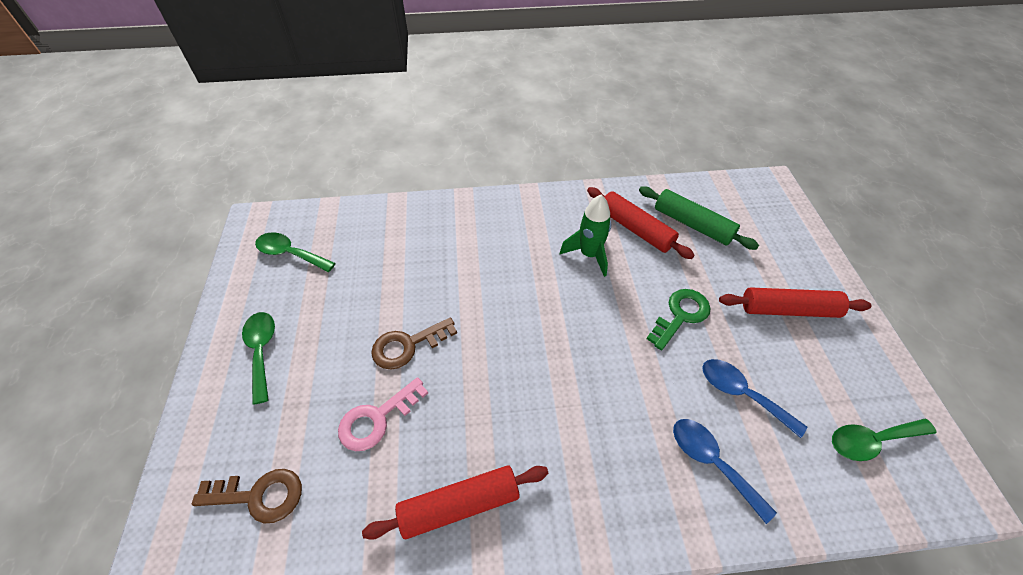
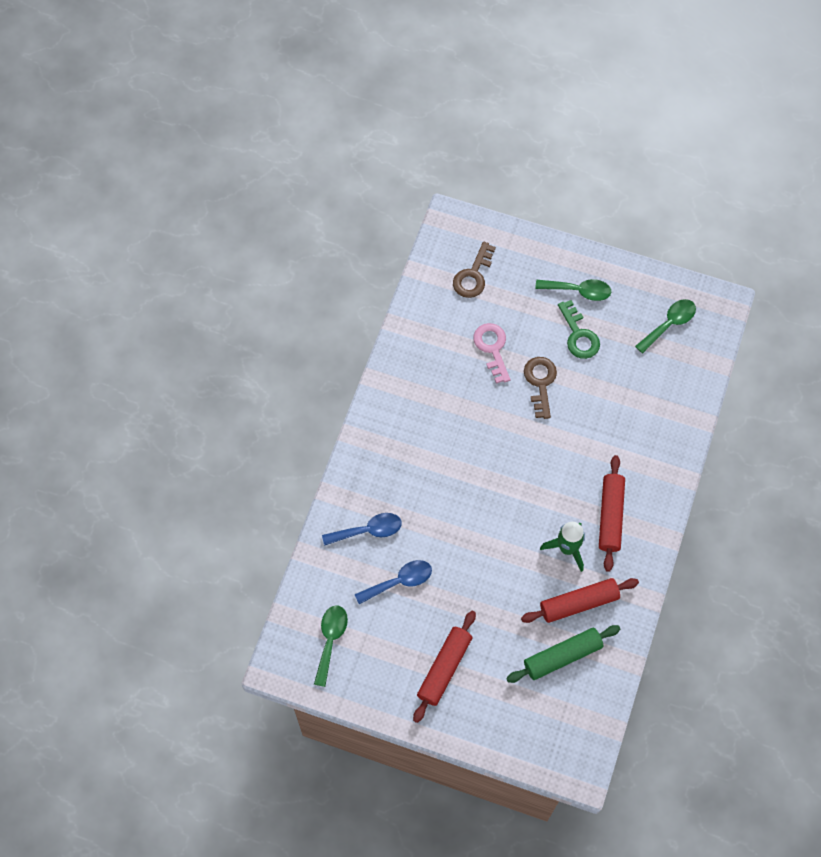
camera: 115 degrees right, 15 degrees up
(459, 505) = (415, 377): red rolling pin -> red rolling pin (610, 516)
(680, 315) = (478, 583): green key -> green key (579, 335)

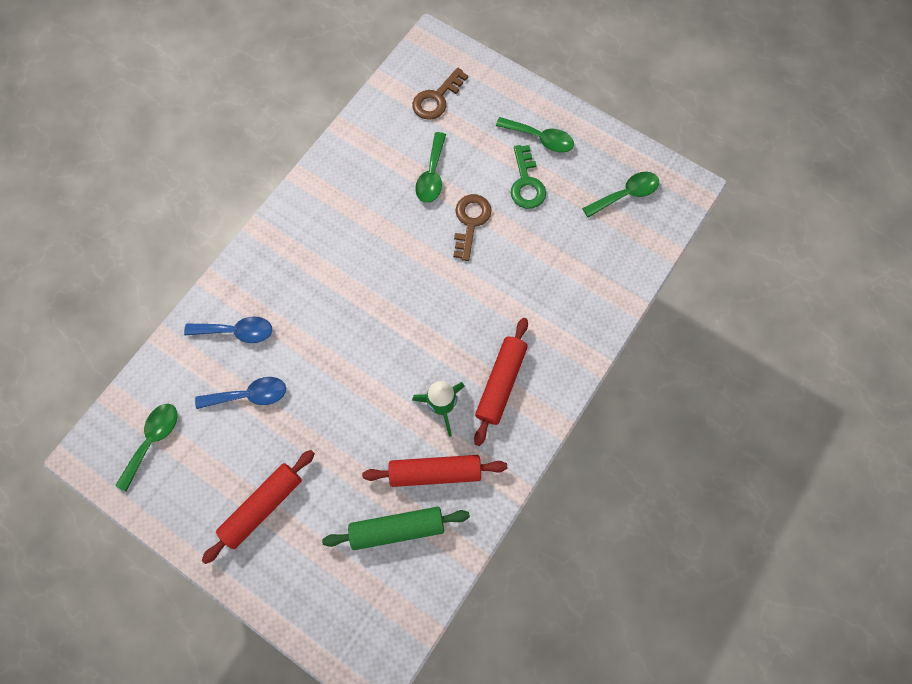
camera: 15 degrees right, 5 degrees up
(492, 348) = (432, 175): pink key -> green spoon

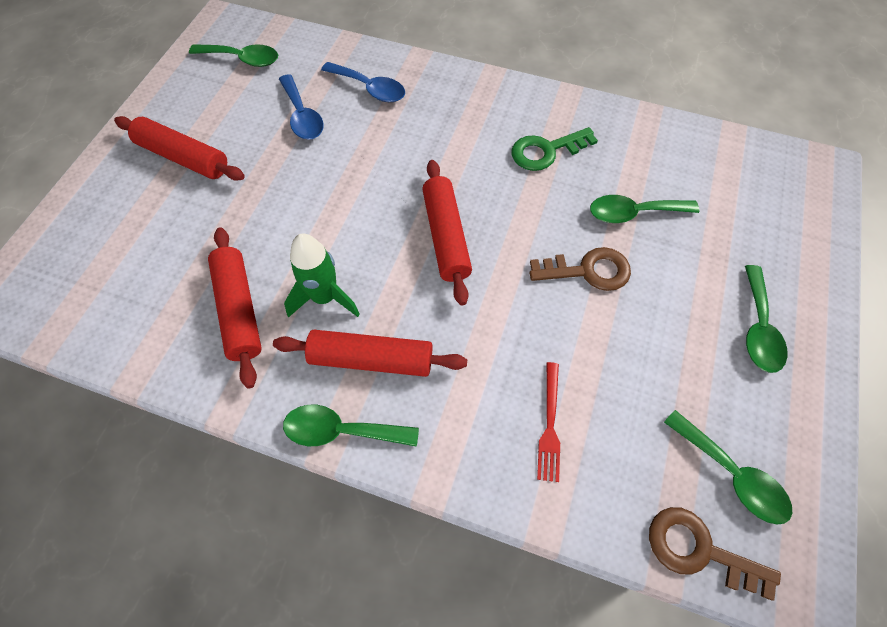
camera: 75 degrees right, 10 degrees down
(237, 331) = (370, 88): blue spoon -> blue spoon turned 45 degrees counterclockwise
(397, 528) = (165, 286): green rolling pin -> none
(413, 308) = (446, 236): none -> red rolling pin
(437, 99) = (744, 193): brown key -> brown key (699, 550)
(526, 183) = (678, 326): green key -> green key (546, 151)
(547, 413) = (341, 430): none -> green spoon
(573, 283) = (549, 425): none -> red fork

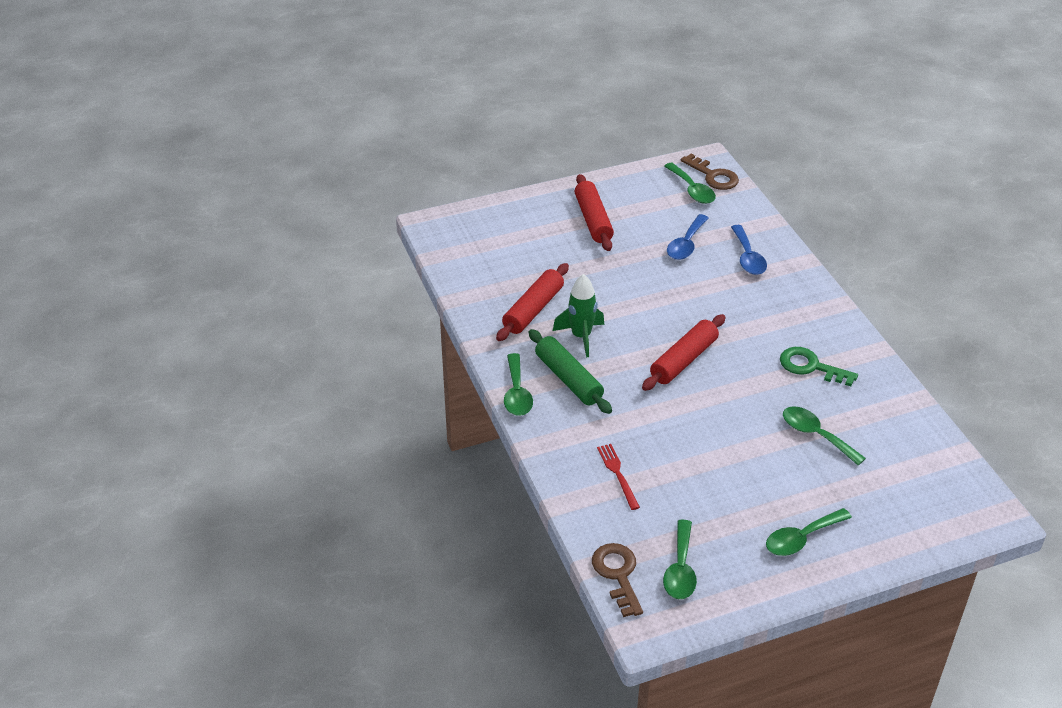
camera: 50 degrees right, 20 degrees down
(341, 430) = (517, 393): green spoon -> green spoon turned 150 degrees counterclockwise
(371, 359) = (569, 379): red rolling pin -> green rolling pin
(549, 425) = (618, 474): red fork -> red fork turned 105 degrees clockwise
(587, 271) = (741, 436): brown key -> brown key (713, 176)

